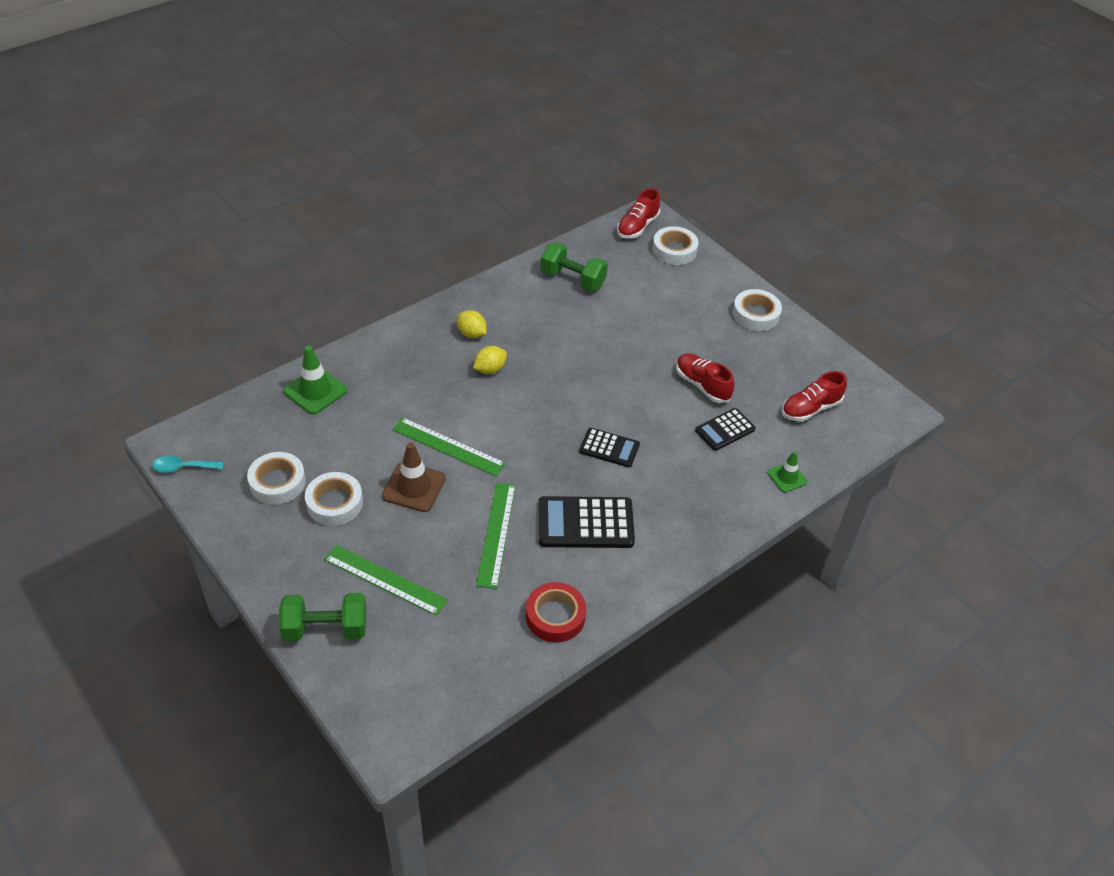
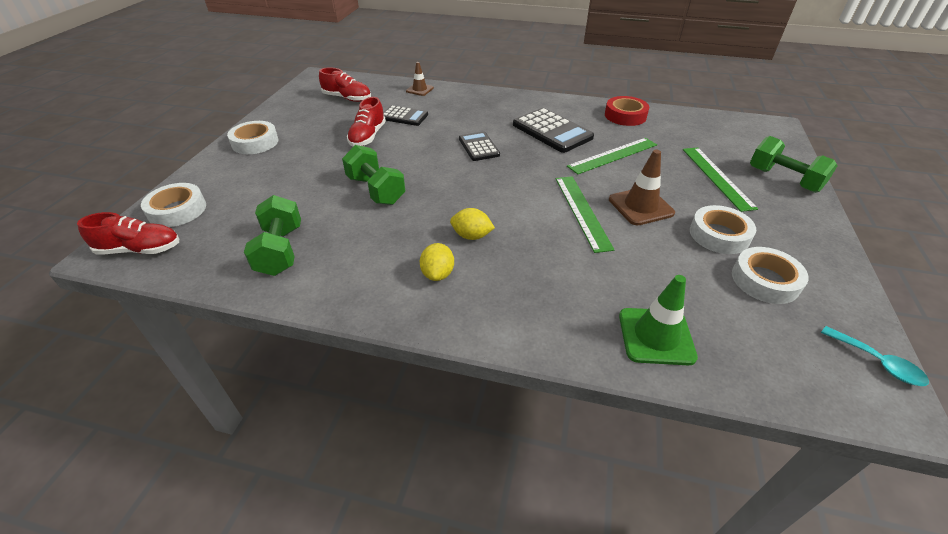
camera: 125 degrees left, 5 degrees down
(602, 350) = (376, 190): none -> green dumbbell
(787, 477) = (419, 89): green traffic cone -> brown traffic cone

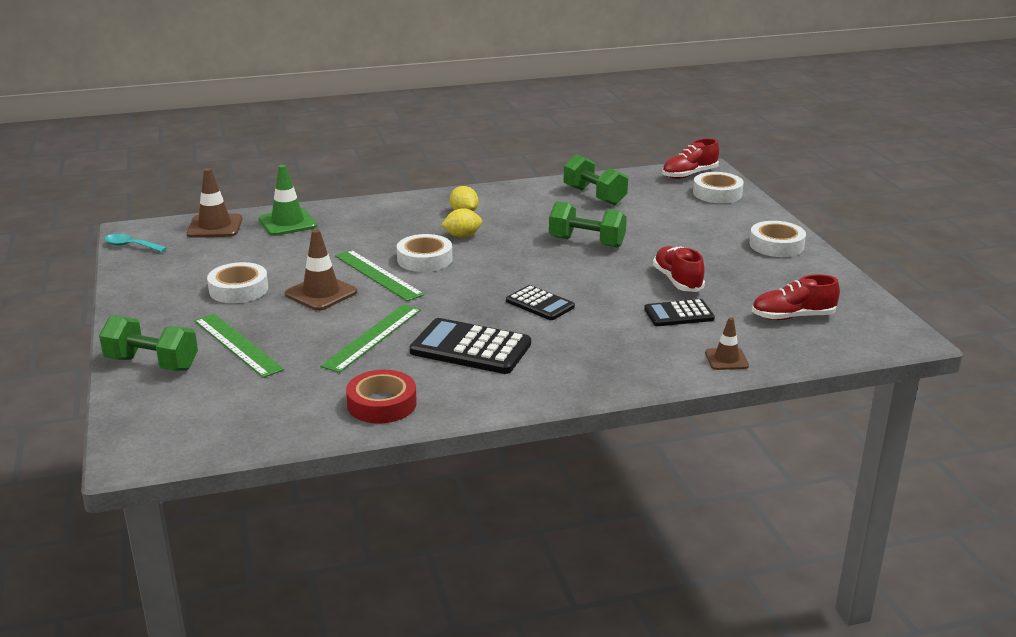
camera: 150 degrees right, 15 degrees down
(761, 367) = (215, 226): none -> brown traffic cone
(765, 280) = (201, 268): white tape -> white tape (424, 259)

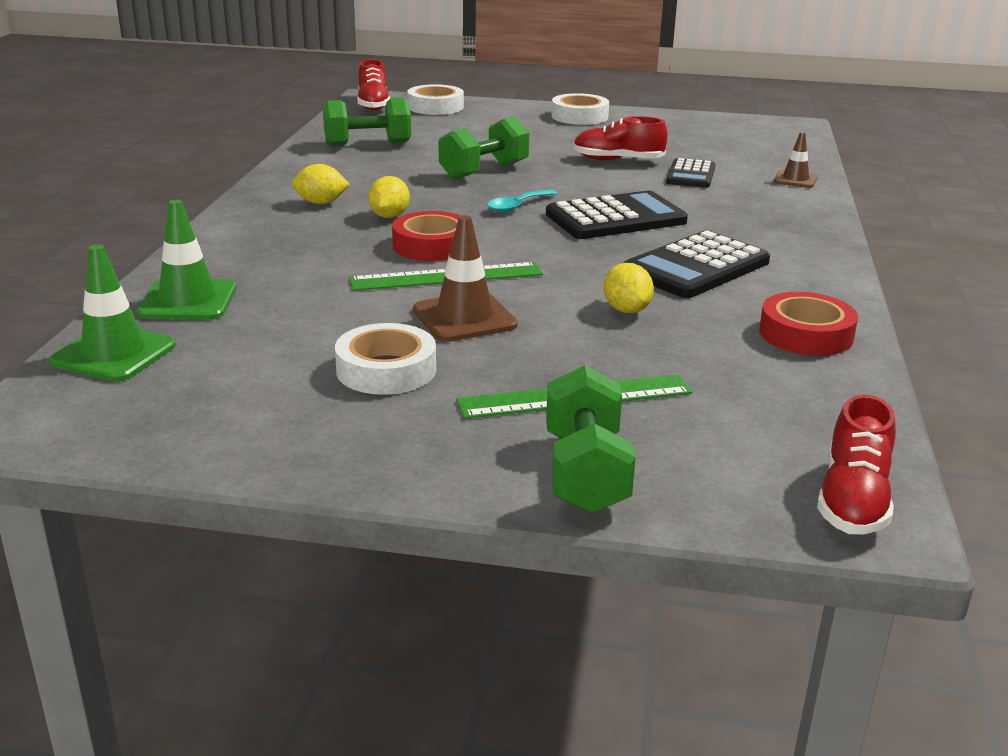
camera: 65 degrees left, 0 degrees up
(130, 246) = (80, 437): turquoise spoon -> turquoise spoon (517, 206)
(152, 364) = (585, 473): green dumbbell -> green dumbbell turned 45 degrees counterclockwise
(215, 226) = (114, 354): brown traffic cone -> green traffic cone
(372, 337) = (626, 310): green ruler -> yellow lemon
(424, 259) = (432, 245): white tape -> red tape
(540, 304) = (615, 218): black calculator -> black calculator, size x1.64
(792, 317) = (729, 144): red shoe -> red shoe (853, 500)

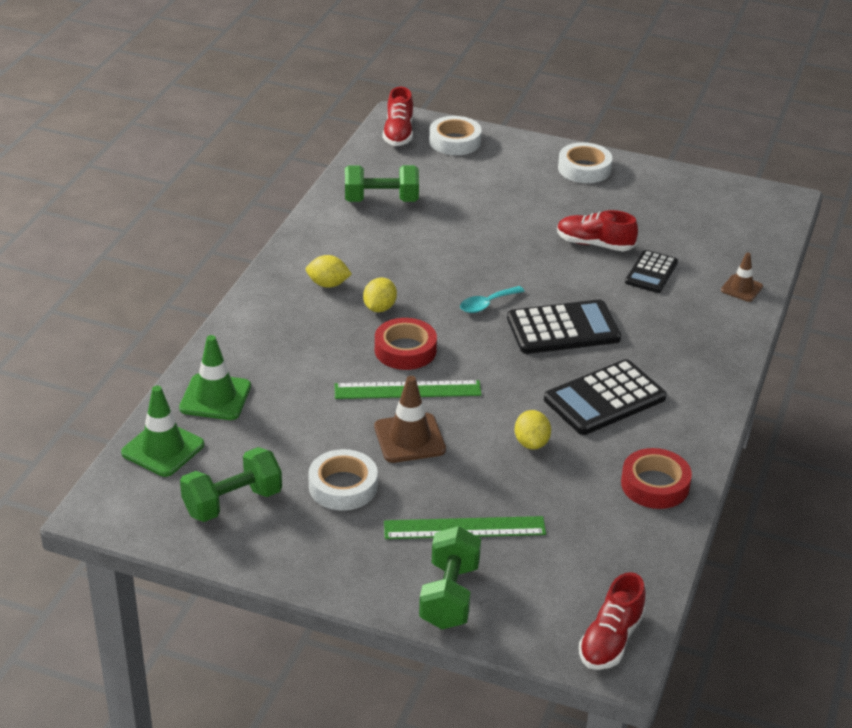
camera: 10 degrees right, 10 degrees up
(484, 171) = (472, 250): green dumbbell -> green dumbbell (232, 502)

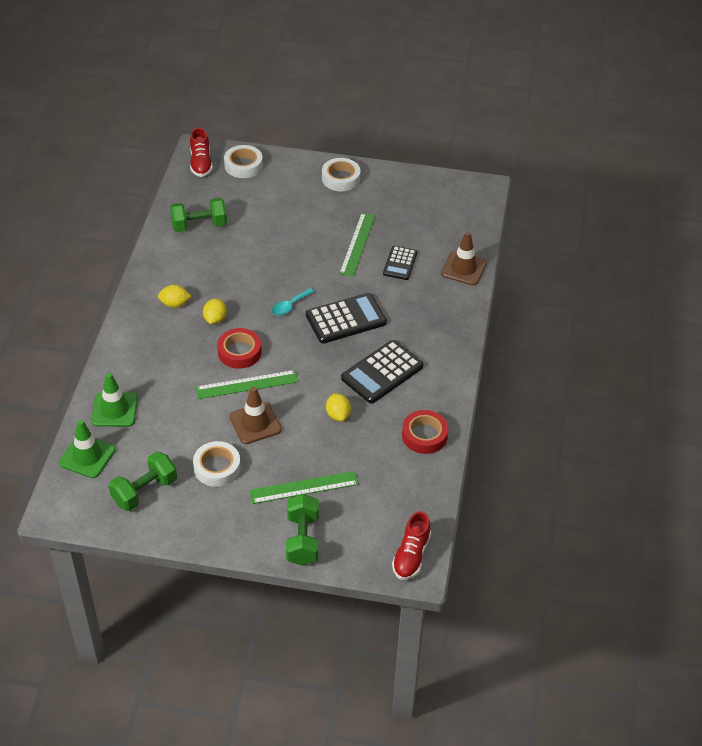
camera: 10 degrees left, 10 degrees up
(594, 244) = (357, 244): red shoe -> green ruler
(741, 288) = (464, 268): brown traffic cone -> brown traffic cone, size x1.62

